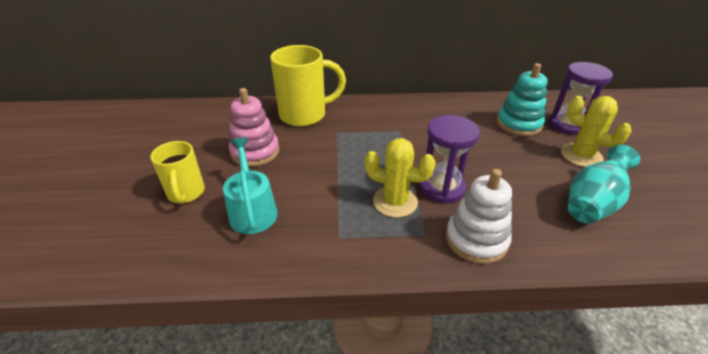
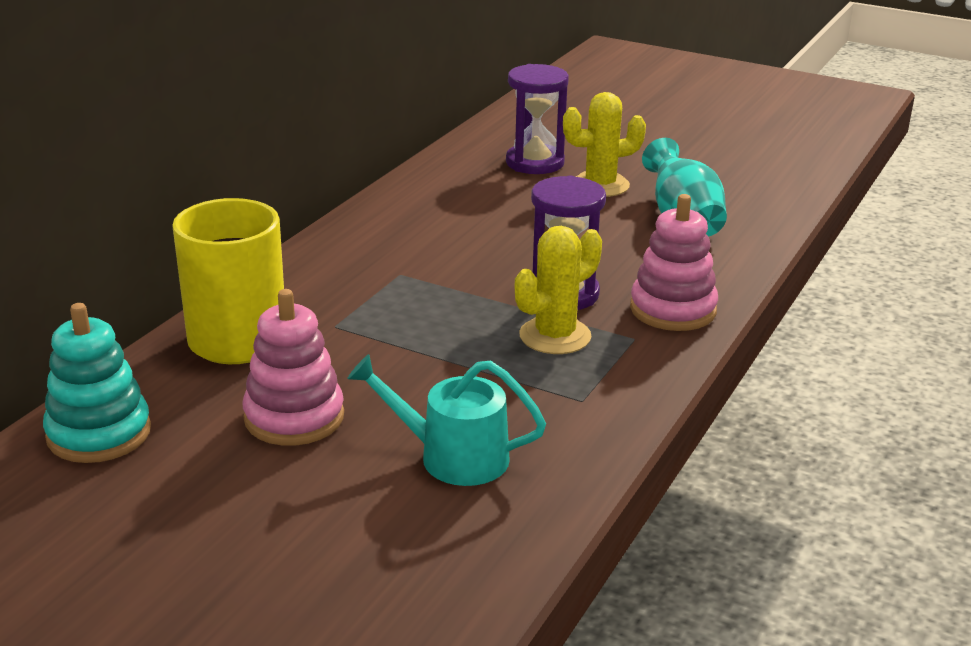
camera: 60 degrees left, 10 degrees down
(186, 193) = (336, 515): yellow mug -> none
(476, 239) = (673, 310): white stacking toy -> pink stacking toy
(518, 124) = (494, 189): turquoise stacking toy -> turquoise stacking toy (99, 433)

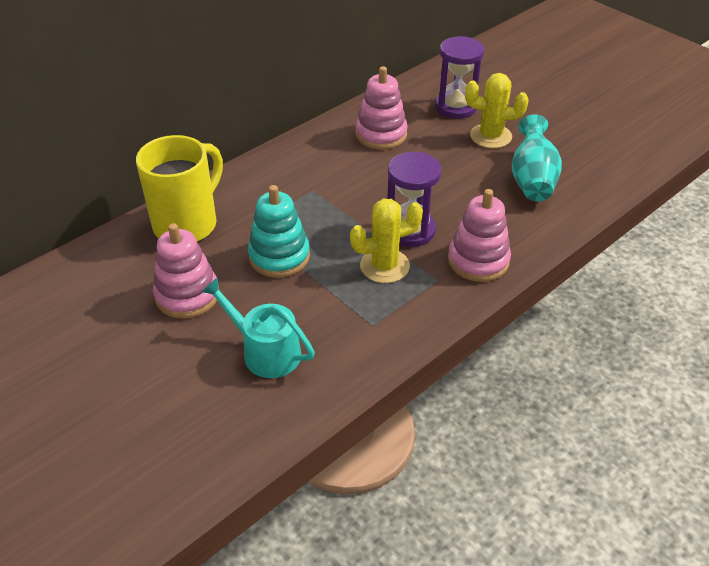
camera: 20 degrees right, 15 degrees up
(99, 433) = (72, 280): turquoise stacking toy -> turquoise stacking toy (279, 256)
(454, 203) = (381, 134): none -> pink stacking toy

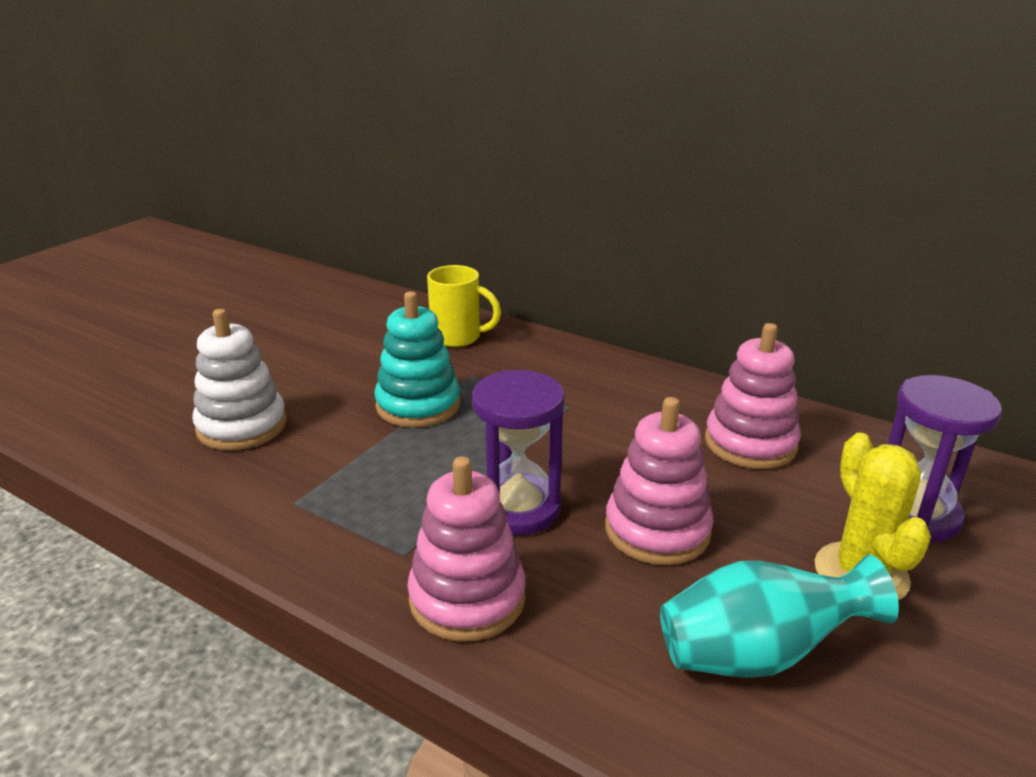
camera: 75 degrees right, 15 degrees down
(187, 223) = (458, 337): yellow mug -> yellow mug, size x0.62
(187, 295) = (334, 361): pink stacking toy -> pink stacking toy (657, 530)
(265, 351) = (242, 426): turquoise watering can -> white stacking toy
(384, 266) = (423, 495): yellow cactus -> none

